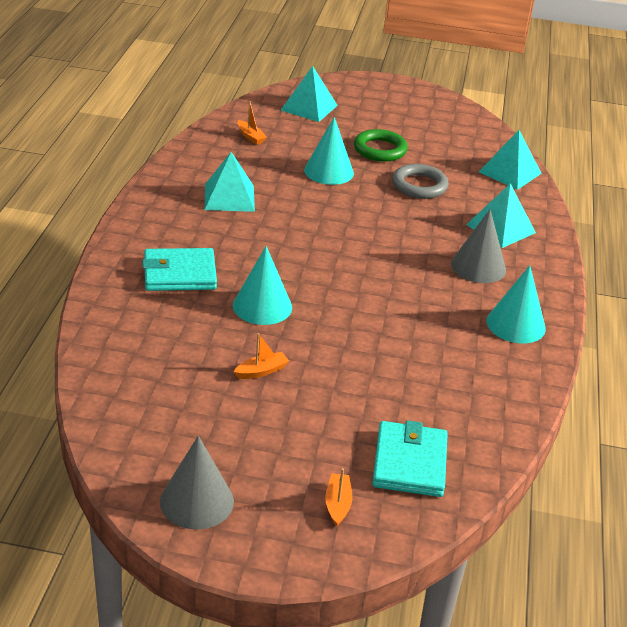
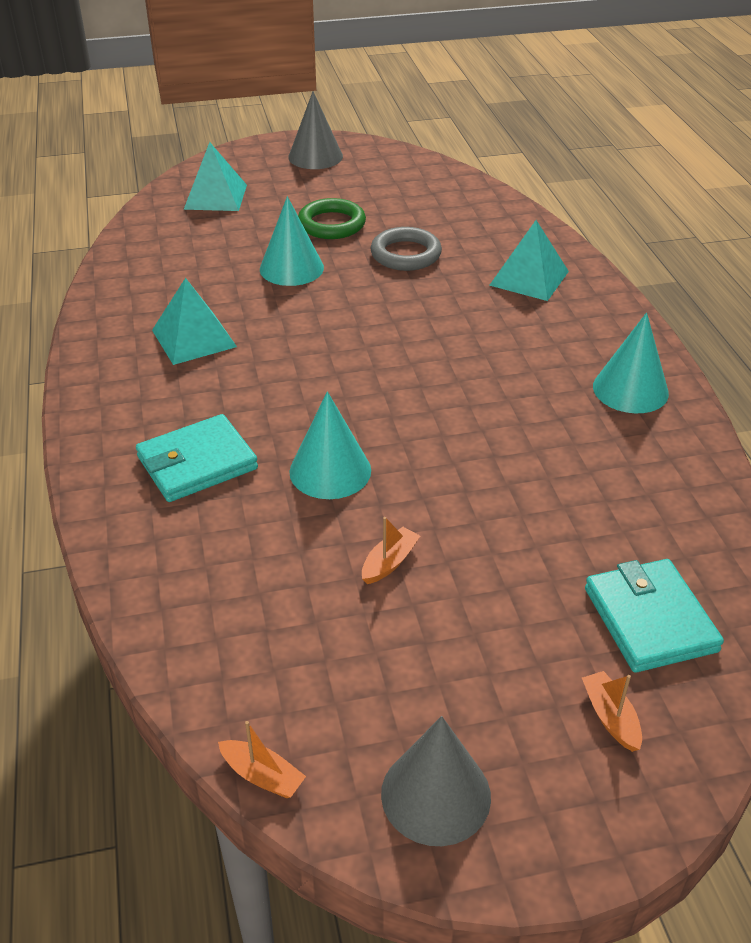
camera: 20 degrees left, 5 degrees up
(250, 137) = (169, 252): orange boat -> orange boat (262, 775)
(478, 266) = (539, 332): grey cone -> grey cone (315, 156)
(510, 172) = (490, 209): turquoise pyramid -> none

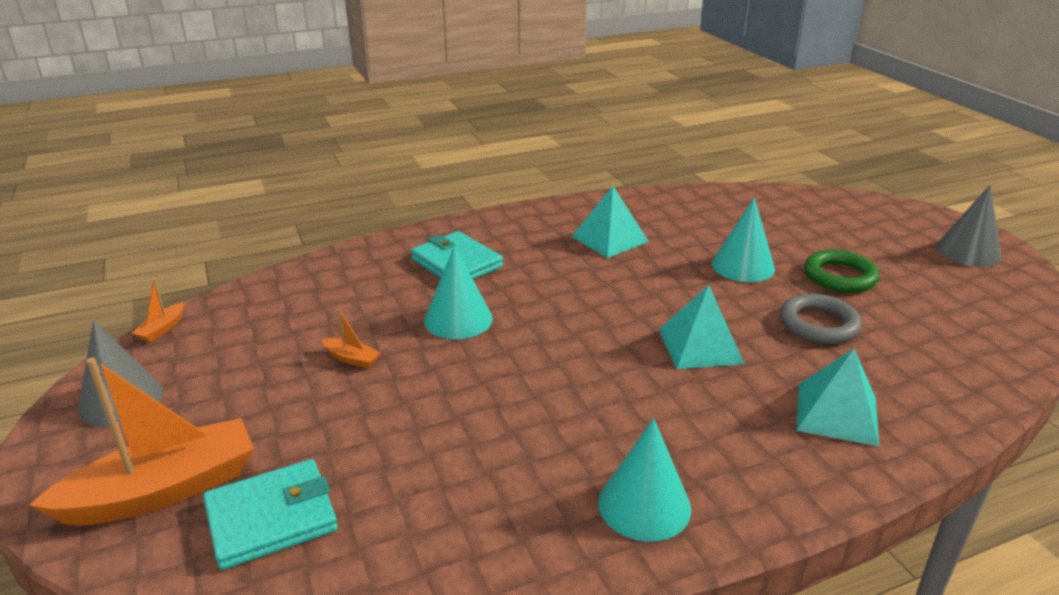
camera: 80 degrees right, 10 degrees down
(215, 197) = (833, 215): turquoise pyramid -> turquoise pyramid (700, 346)
(610, 717) = (163, 490): orange boat -> orange boat, size x2.42

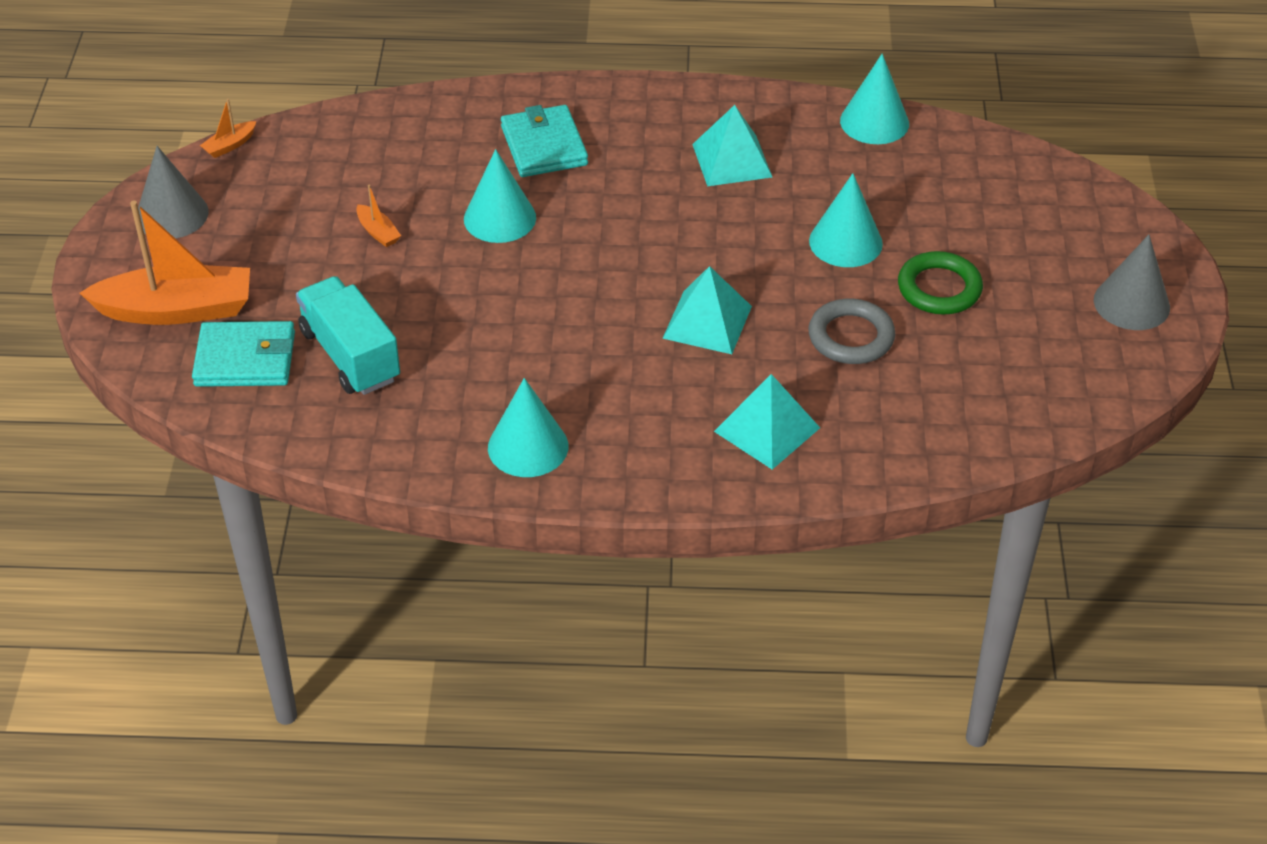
camera: 25 degrees right, 15 degrees up
(392, 475) = (350, 355): none -> turquoise truck
(683, 197) = (874, 122): none -> turquoise cone

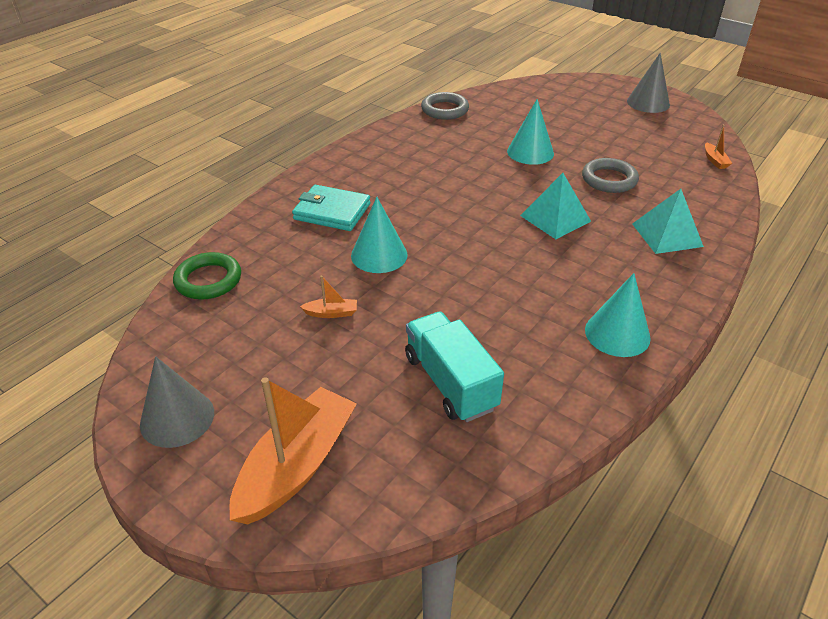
camera: 55 degrees left, 5 degrees down
(230, 145) = (142, 348): orange boat -> orange boat (715, 160)
(245, 359) = (399, 446): turquoise wallet -> none
(350, 355) = (450, 382): turquoise truck -> turquoise truck turned 60 degrees clockwise
(731, 160) = (424, 158): turquoise pyramid -> none
(874, 122) = (445, 110): turquoise cone -> grey ring
(939, 288) = (593, 142): green ring -> green ring (208, 280)

